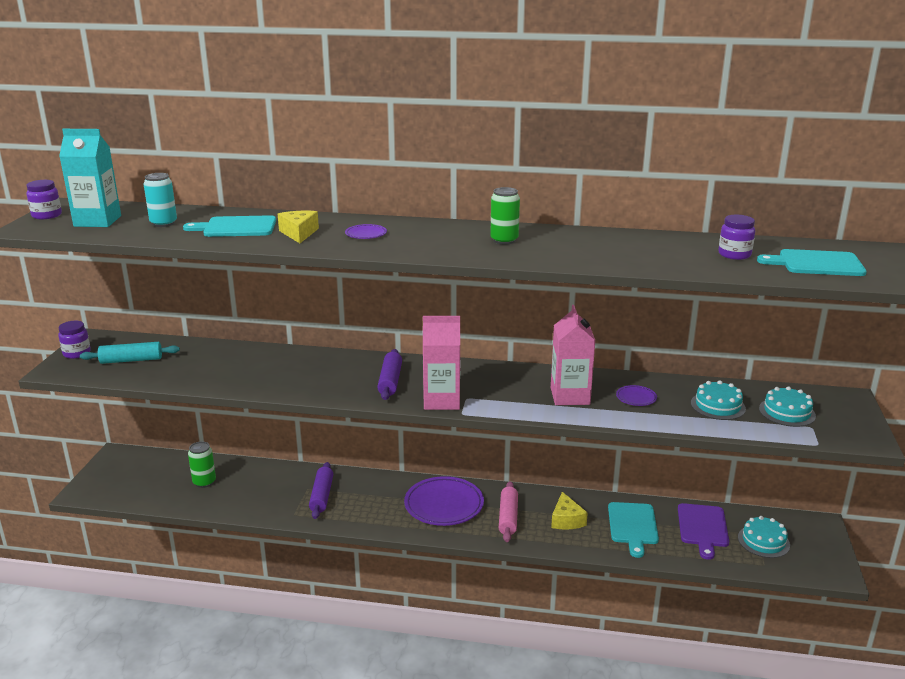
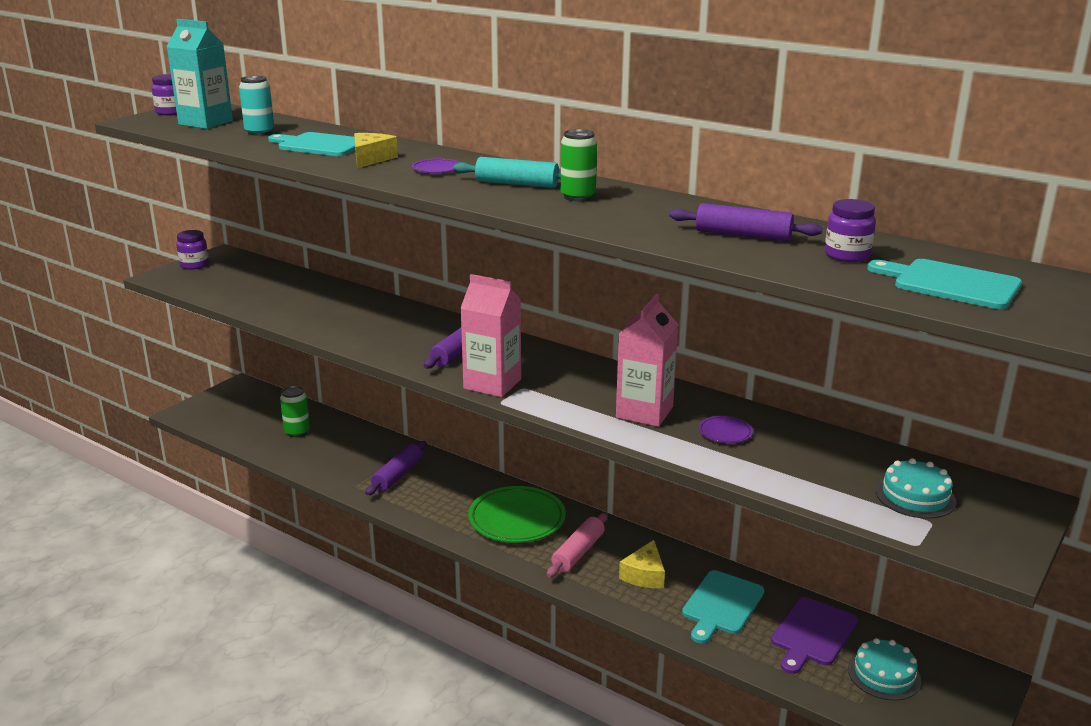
camera: 25 degrees right, 0 degrees up
(131, 360) = (234, 280): turquoise rolling pin -> turquoise rolling pin (517, 184)
(444, 505) = (517, 519): purple plate -> green plate
(653, 251) = (743, 235): none -> purple rolling pin
(718, 406) = (824, 466): turquoise cake -> none

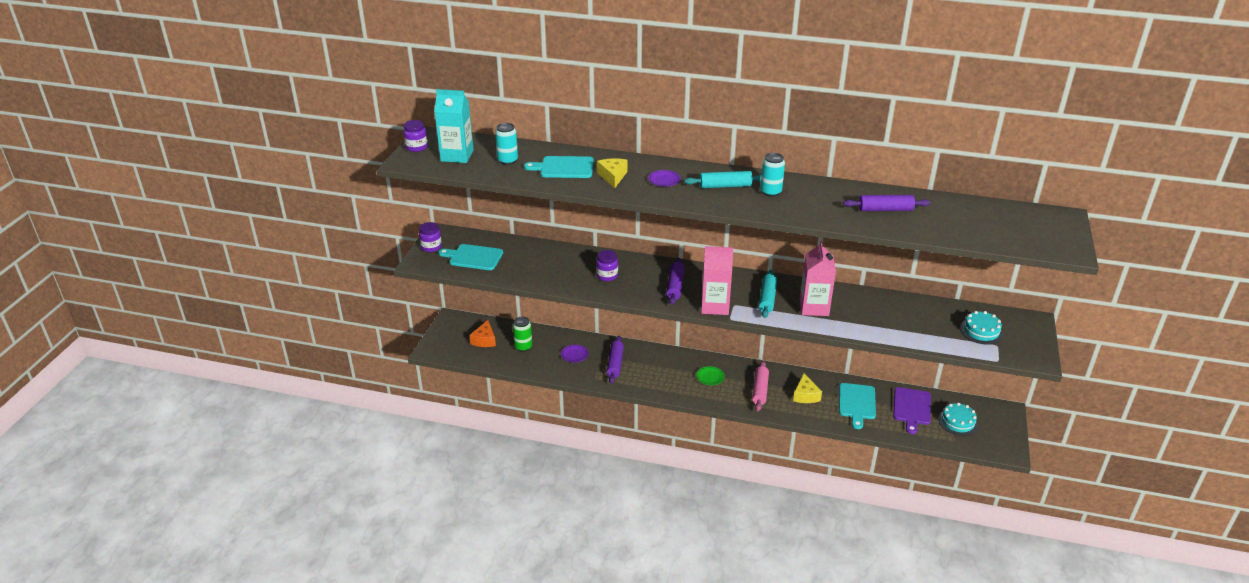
camera: 20 degrees left, 10 degrees up
(257, 415) = (484, 340): none -> orange cheese
(517, 519) = (710, 377): green plate -> green plate, size x0.46
(578, 197) = (770, 192): green can -> turquoise can
(580, 389) = (767, 299): none -> turquoise rolling pin
(725, 433) = (865, 312): purple plate -> purple plate (574, 355)
(847, 255) = (947, 216): purple jar -> purple jar (607, 276)
(951, 284) = (1009, 229): turquoise cutting board -> turquoise cutting board (474, 257)

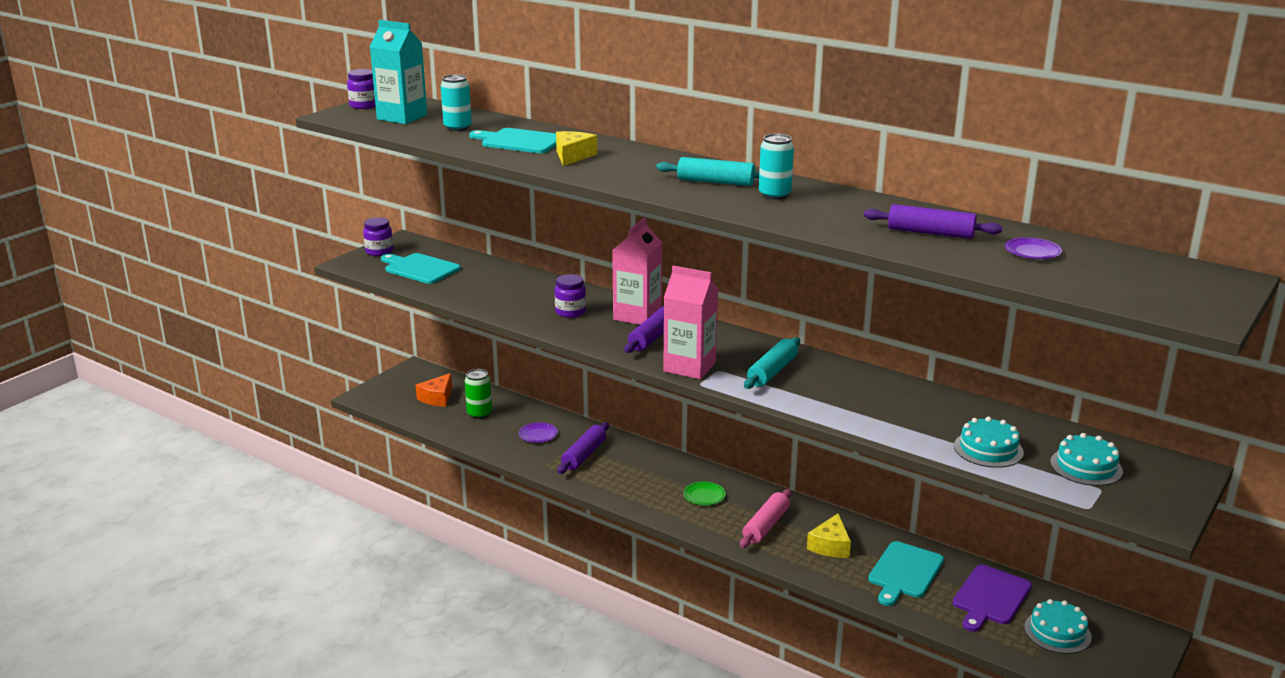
camera: 20 degrees right, 10 degrees down
(664, 180) = (637, 167): purple plate -> purple plate (1032, 252)
(814, 307) = (834, 392): pink carton -> pink carton (637, 316)
(923, 331) = (988, 449): none -> turquoise cake

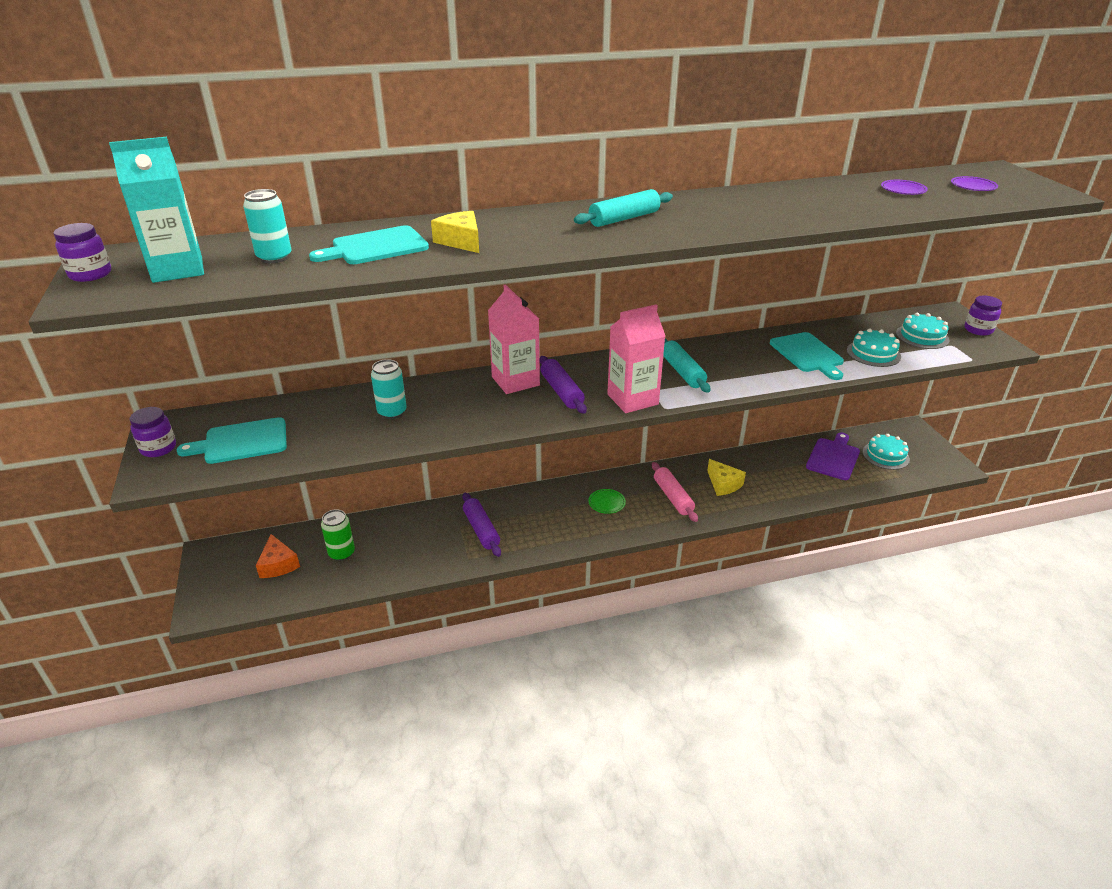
camera: 50 degrees left, 10 degrees up
(538, 435) = (420, 538): purple plate -> purple plate (973, 187)
(570, 312) = (462, 406): purple jar -> purple jar (978, 330)
(774, 195) = (686, 212): turquoise can -> turquoise can (392, 412)
(904, 572) = (780, 473): turquoise cutting board -> turquoise cutting board (807, 354)
(930, 233) = (833, 200): purple rolling pin -> none
(990, 597) = (833, 457): purple cutting board -> purple cutting board turned 135 degrees counterclockwise

